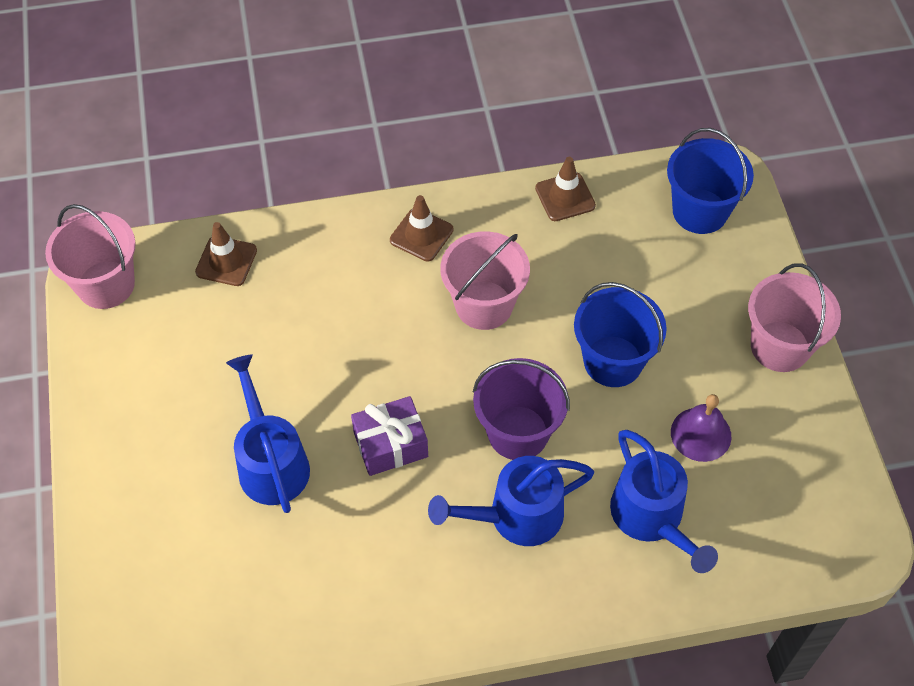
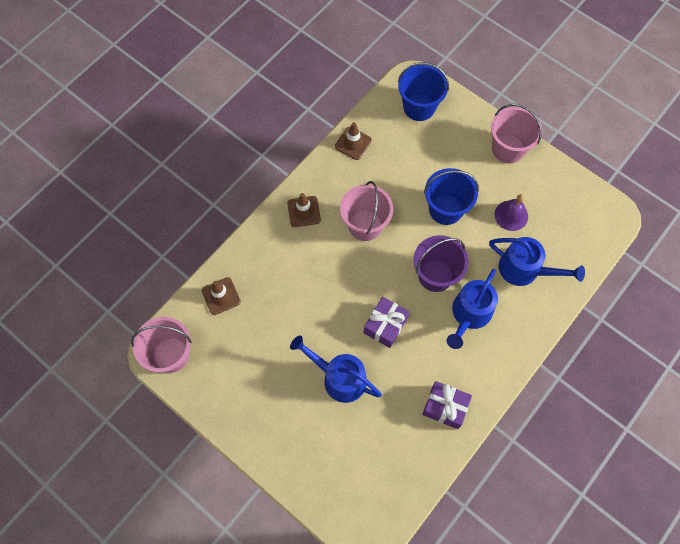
camera: 40 degrees left, 10 degrees up
(368, 605) = (445, 407): none -> purple gift

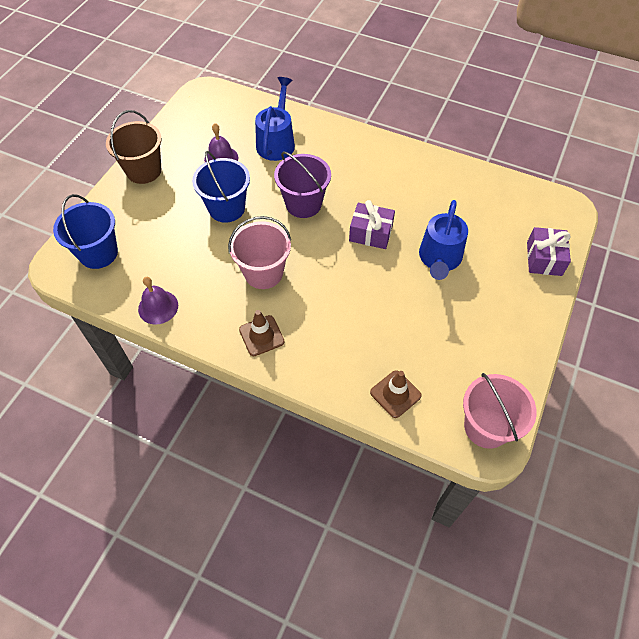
camera: 105 degrees left, 10 degrees down
(353, 143) = (158, 307): brown traffic cone -> purple bell
(445, 407) = (430, 176): purple gift -> purple gift (544, 259)
(469, 315) = (335, 173): blue watering can -> none
(508, 149) = (144, 171): pink bucket -> brown bucket

